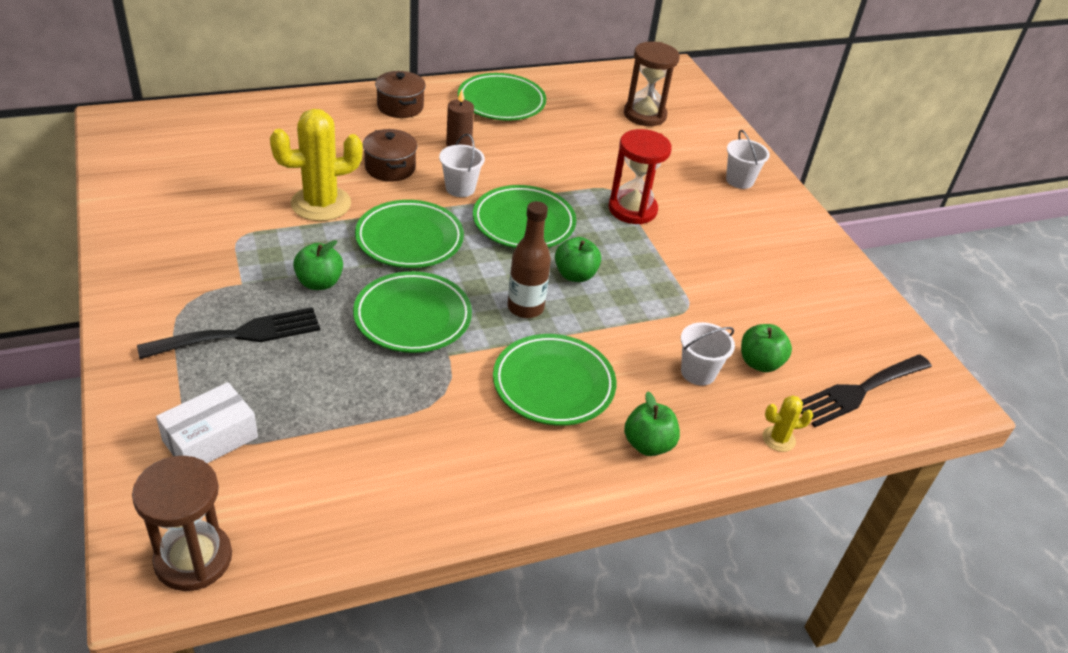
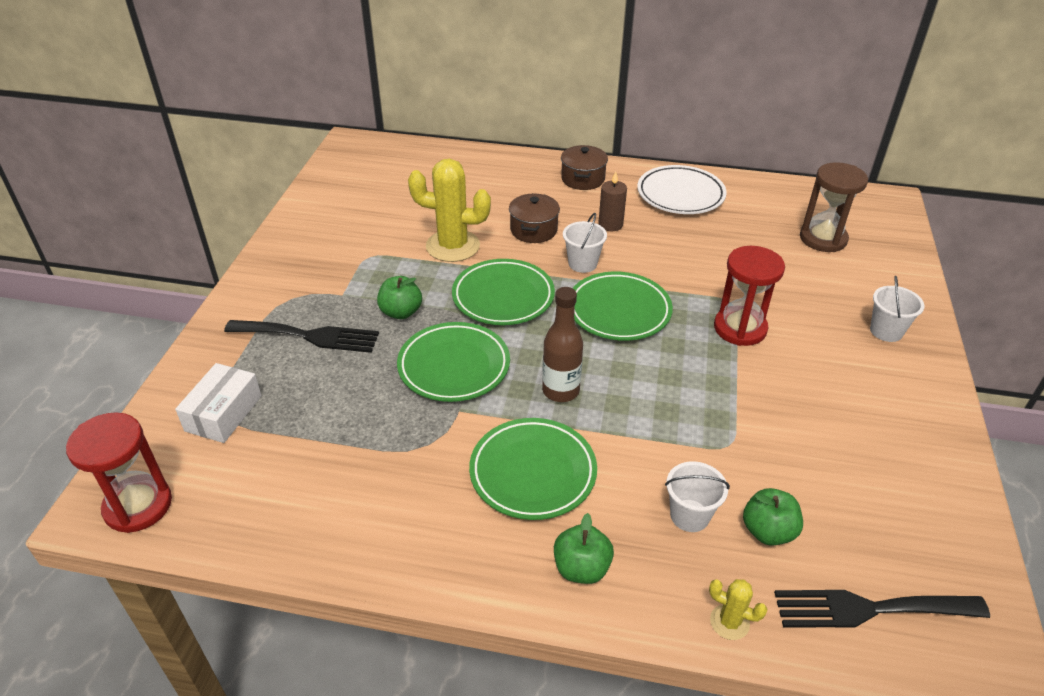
camera: 35 degrees right, 0 degrees up
(193, 559) = (138, 505): brown hourglass -> red hourglass
(210, 439) = (223, 413): white box -> white box turned 60 degrees counterclockwise
(501, 102) = (680, 195): green plate -> white plate
(575, 275) = (632, 375): green apple -> none

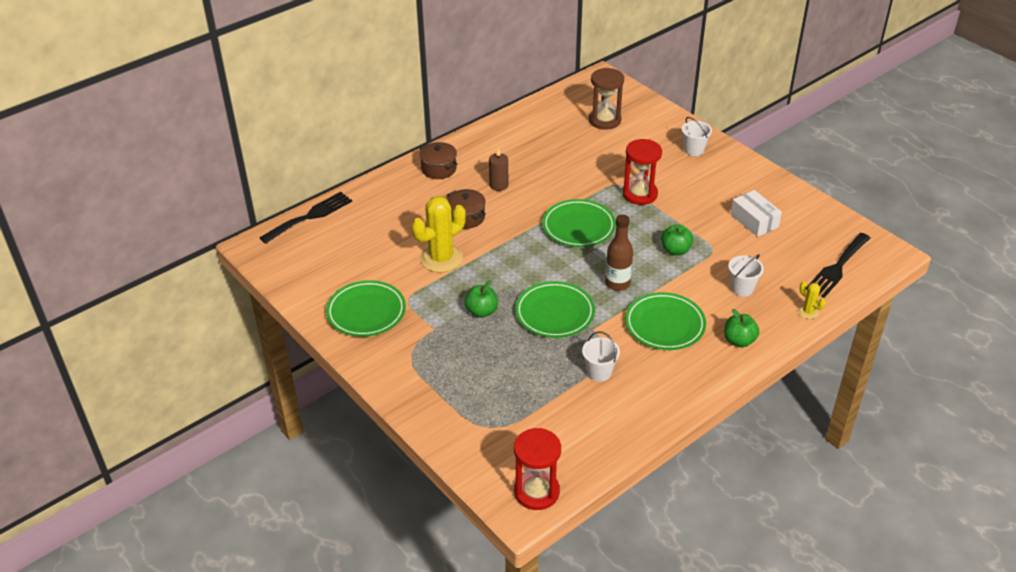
camera: 50 degrees left, 0 degrees up
(223, 413) = (493, 427): white box -> white box (754, 221)
(309, 336) = (460, 361): black fork -> black fork (310, 216)
(503, 297) = (515, 263): green plate -> green plate (366, 312)
(582, 263) = (522, 216): white bucket -> white bucket (599, 372)
(680, 195) = (504, 142): white plate -> none
(729, 622) = (808, 312): yellow cactus -> yellow cactus turned 75 degrees clockwise
(768, 531) = (773, 270): green apple -> green apple (675, 250)

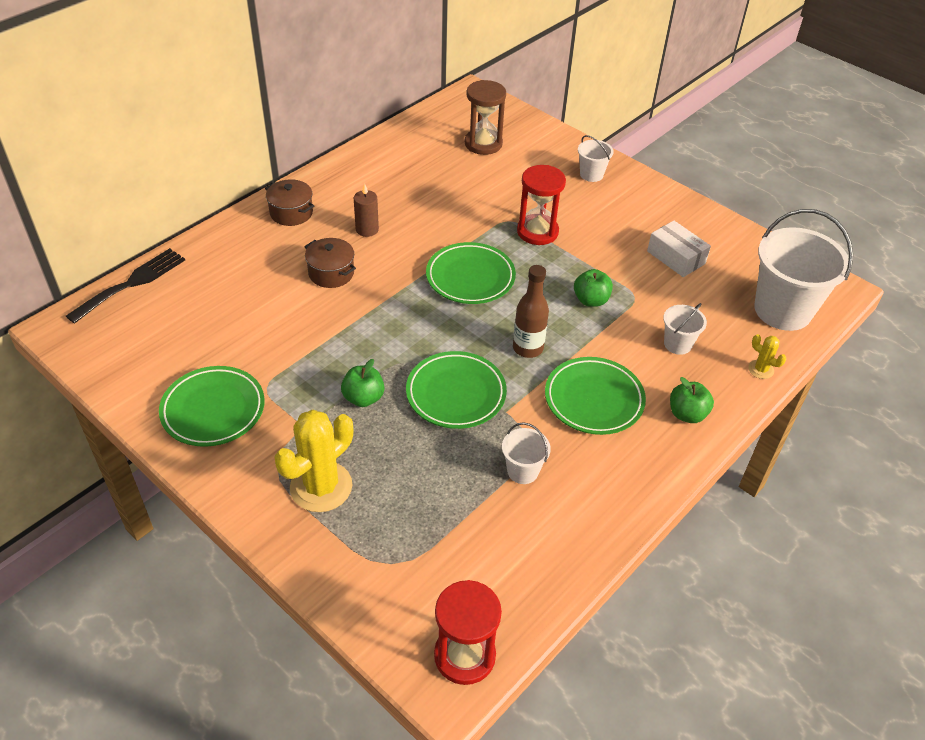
camera: 10 degrees left, 5 degrees up
(441, 258) = (305, 329): yellow cactus -> yellow cactus (321, 487)
(837, 267) = (782, 310): black fork -> white bucket

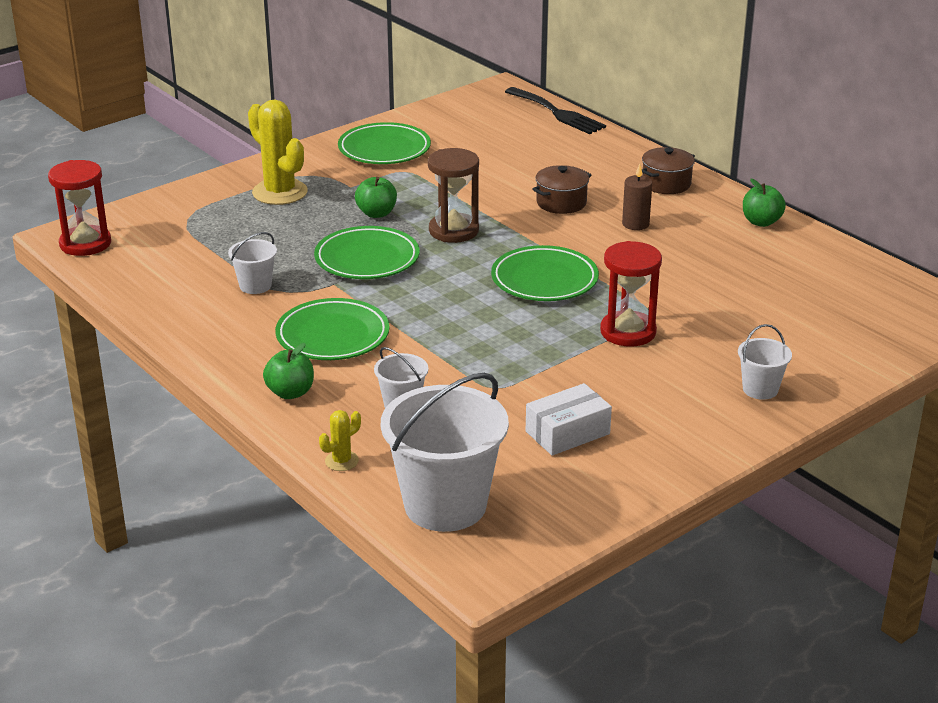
camera: 100 degrees right, 15 degrees down
(483, 144) = (825, 310): brown hourglass -> brown hourglass (453, 231)
(528, 348) = (421, 304): brown bottle -> none
(591, 300) = (492, 354): green apple -> green apple (761, 222)

